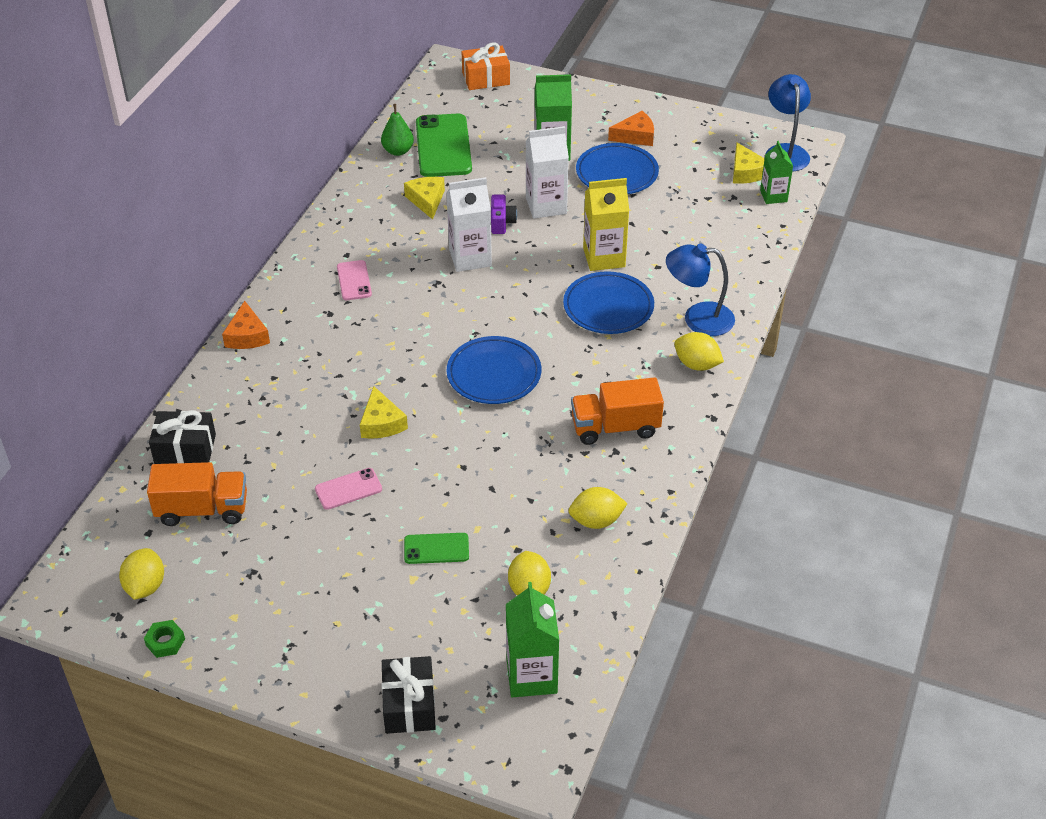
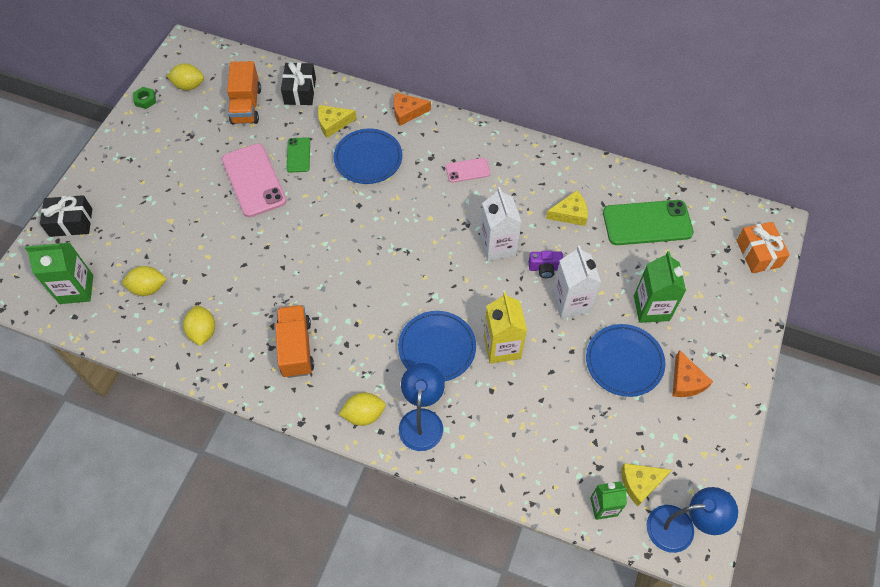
camera: 90 degrees right, 15 degrees up
(348, 489) = (254, 180): pink phone -> pink phone, size x1.92
(381, 423) = (314, 195): yellow cheese -> yellow cheese (333, 123)
(398, 151) = (635, 190): green pear -> none
(436, 549) = (193, 232): green phone -> green phone (298, 155)
(494, 374) = (360, 264): blue plate -> blue plate (368, 159)
(697, 364) = (364, 414): yellow lemon -> yellow lemon turned 45 degrees clockwise

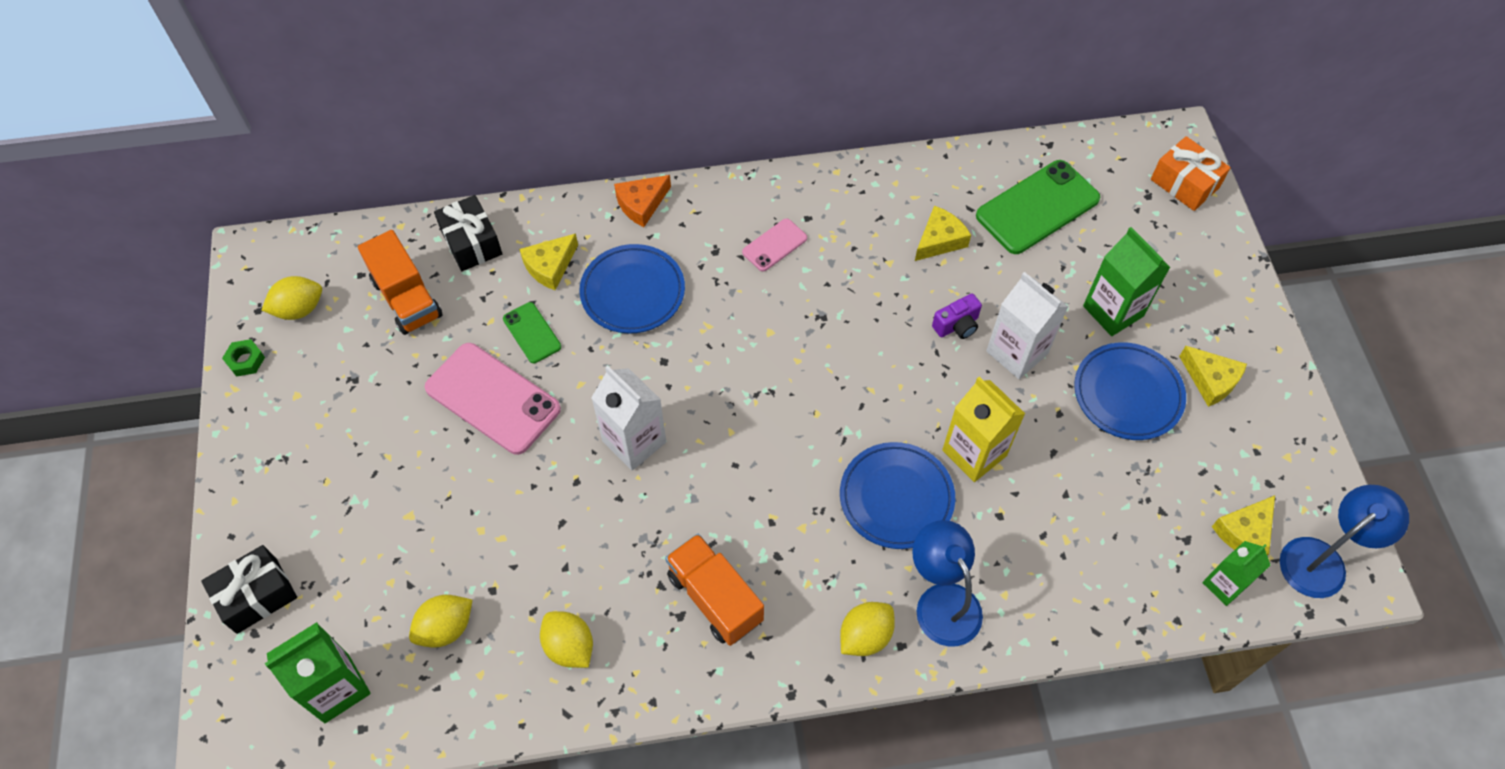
camera: 30 degrees left, 0 degrees up
(497, 246) = (880, 326): white carton -> white carton (634, 441)
(686, 381) = (1210, 380): orange cheese -> yellow cheese

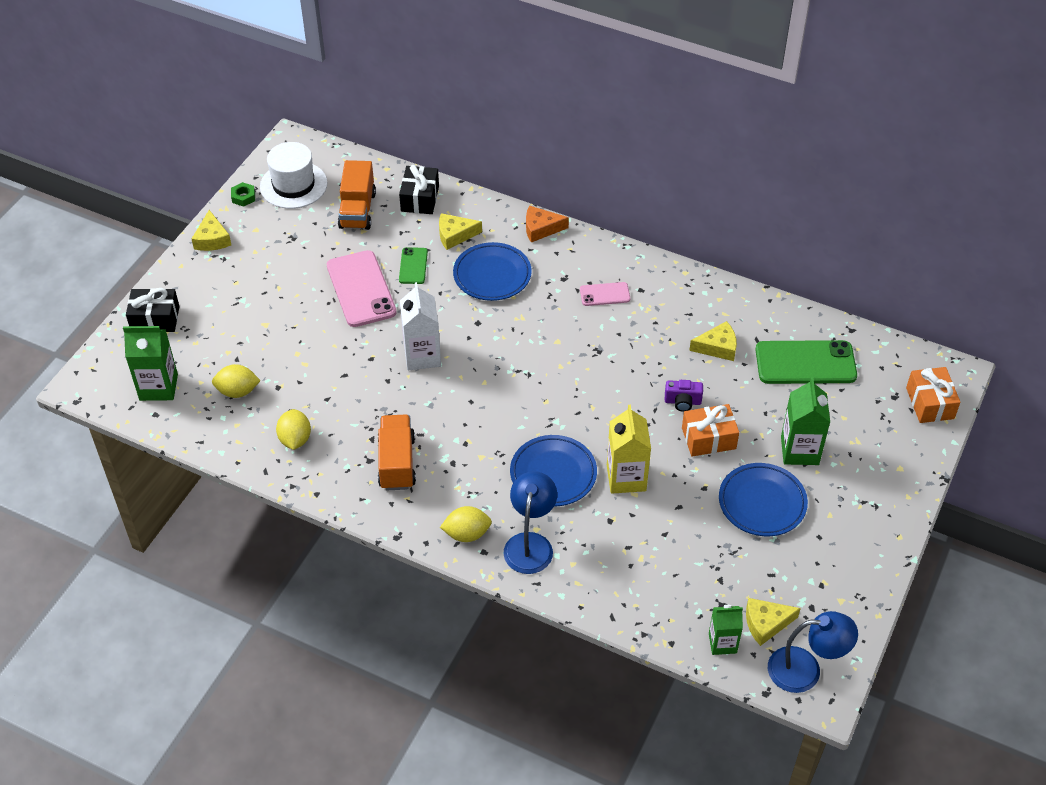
camera: 35 degrees right, 10 degrees down
(299, 309) = (293, 185): yellow lemon -> white hat
(1017, 352) = (708, 438): white carton -> orange gift
(1210, 380) = (829, 527): yellow cheese -> yellow cheese (212, 239)

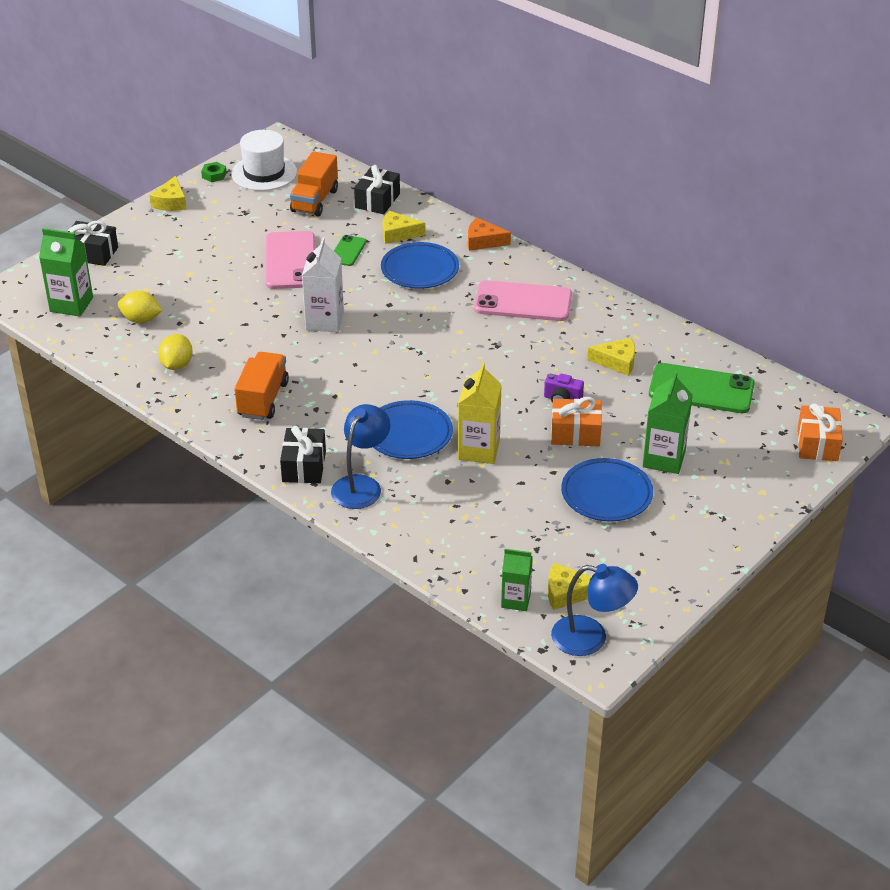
camera: 15 degrees right, 10 degrees down
(467, 534) = (304, 466): yellow lemon -> black gift
(605, 294) = (523, 302): pink phone -> pink phone, size x1.92

